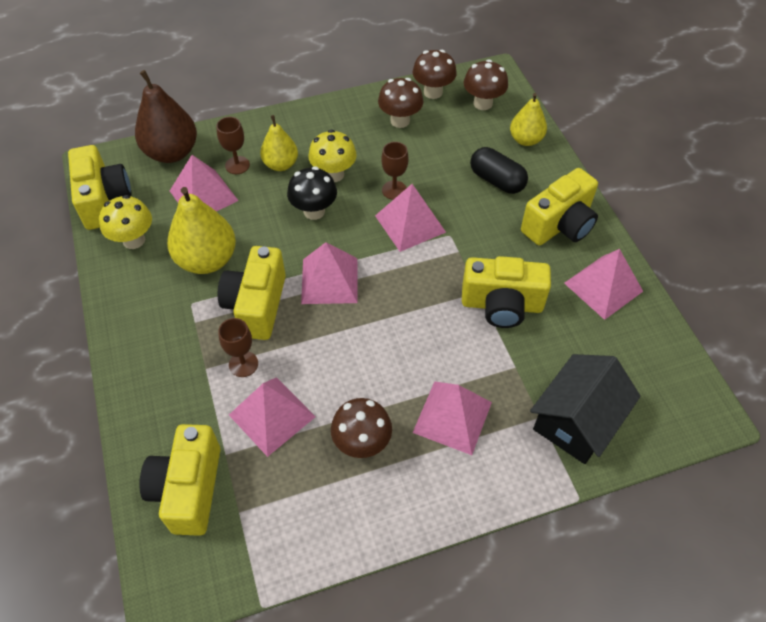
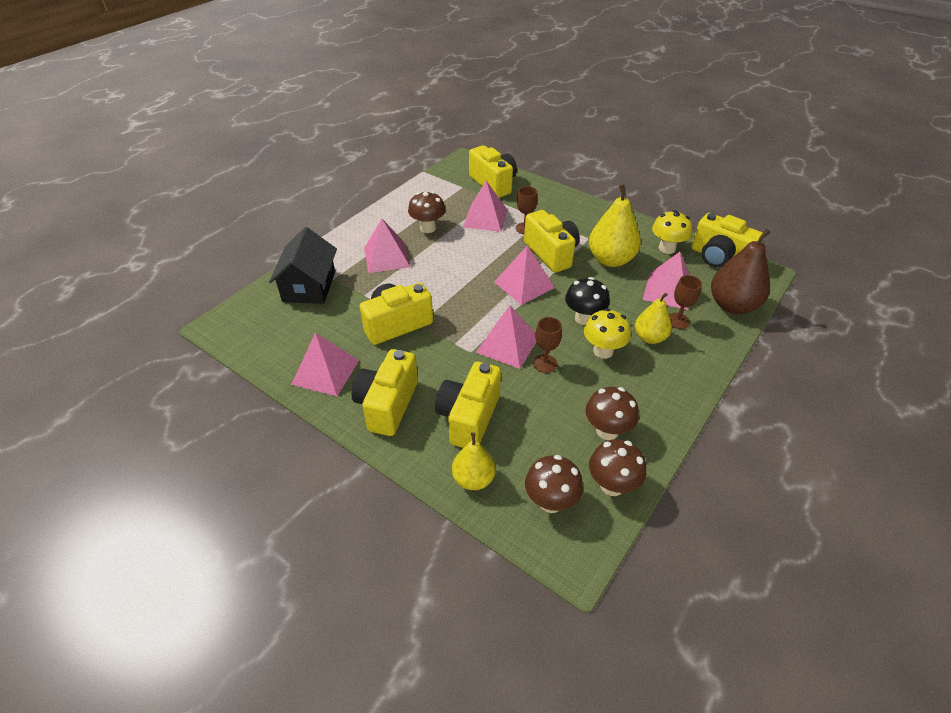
camera: 145 degrees right, 10 degrees down
(497, 180) = (469, 417): black capsule -> yellow camera

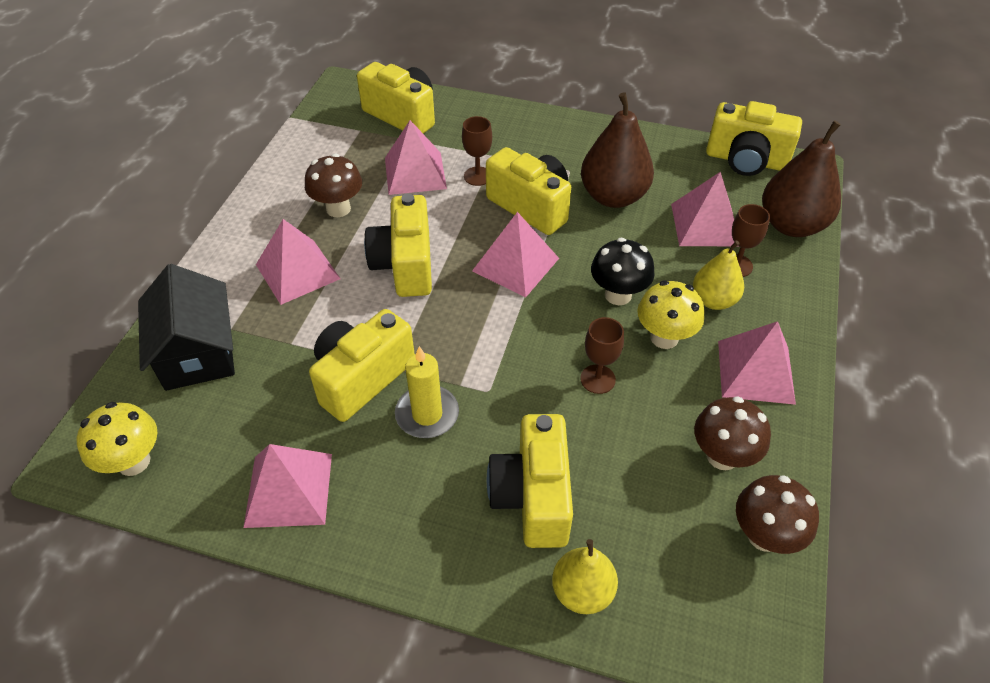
camera: 20 degrees left, 5 degrees up
(387, 405) = (407, 514): yellow camera -> yellow camera (405, 265)
(426, 354) = (427, 414): none -> yellow candle
(507, 344) = (535, 365): pink pyramid -> pink pyramid (755, 371)
(551, 502) = (699, 588): brown mushroom -> none
(611, 260) = (613, 196): yellow pear -> brown pear
(666, 248) = (676, 162): yellow mushroom -> yellow mushroom (134, 461)

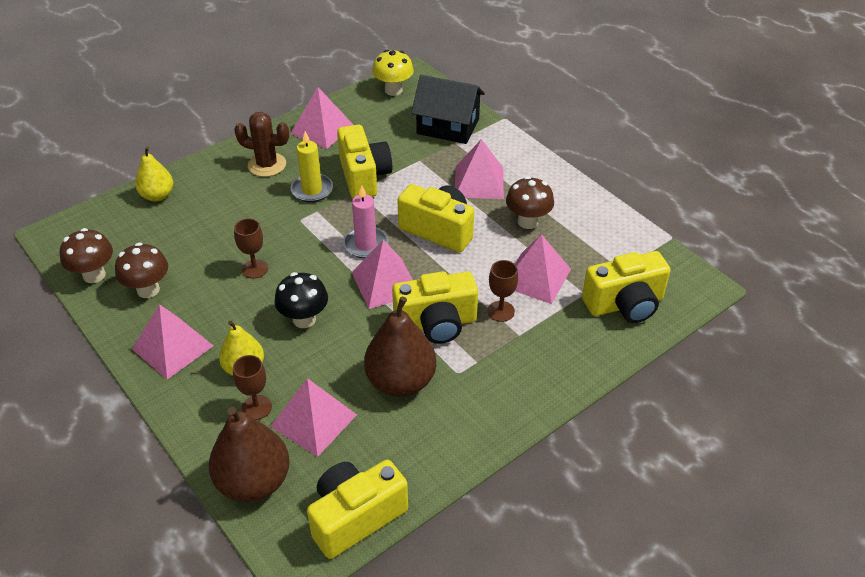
camera: 125 degrees right, 5 degrees down
(415, 501) = (267, 165): none -> brown cactus
(476, 309) = (366, 244): none -> pink candle
(533, 496) = (220, 204): yellow camera -> none
(664, 337) = (246, 320): yellow mushroom -> none

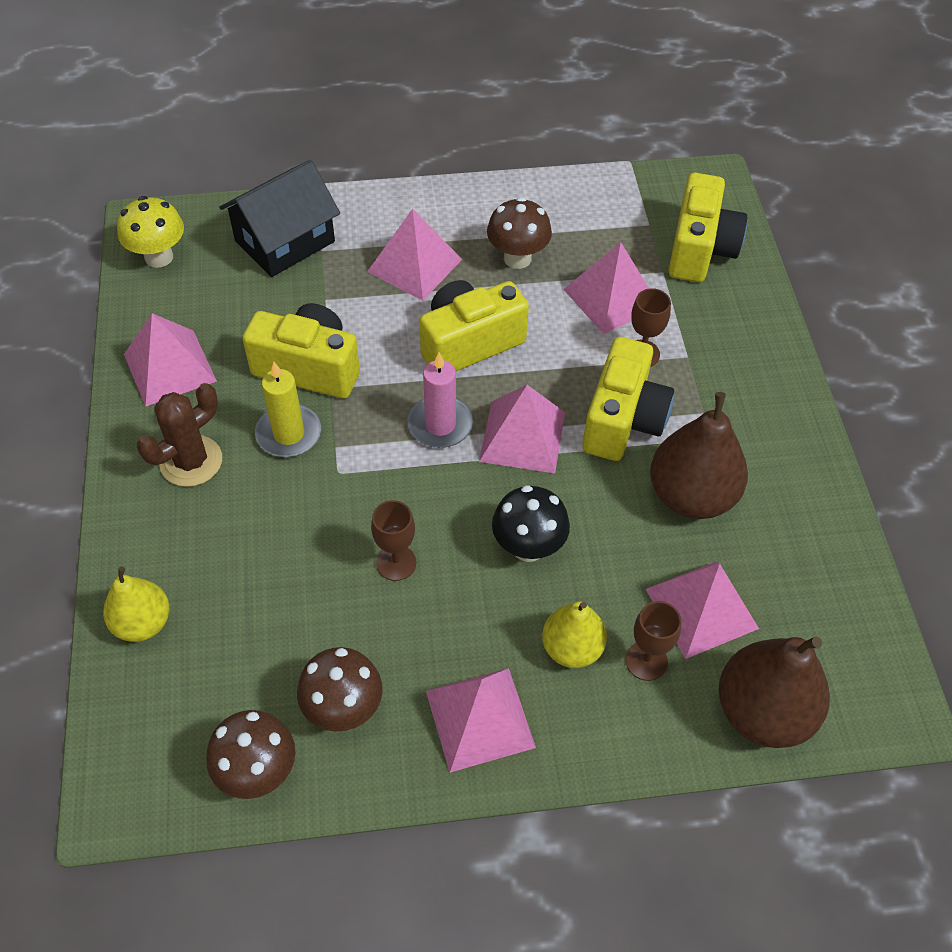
camera: 60 degrees left, 10 degrees up
(356, 517) = (864, 628): yellow camera -> none

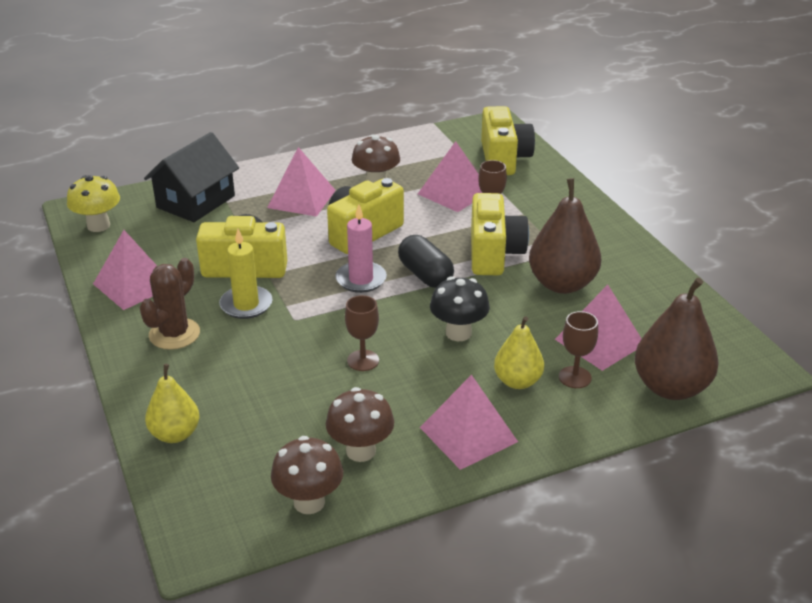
camera: 15 degrees left, 20 degrees down
(522, 436) = (425, 275): pink pyramid -> black capsule

